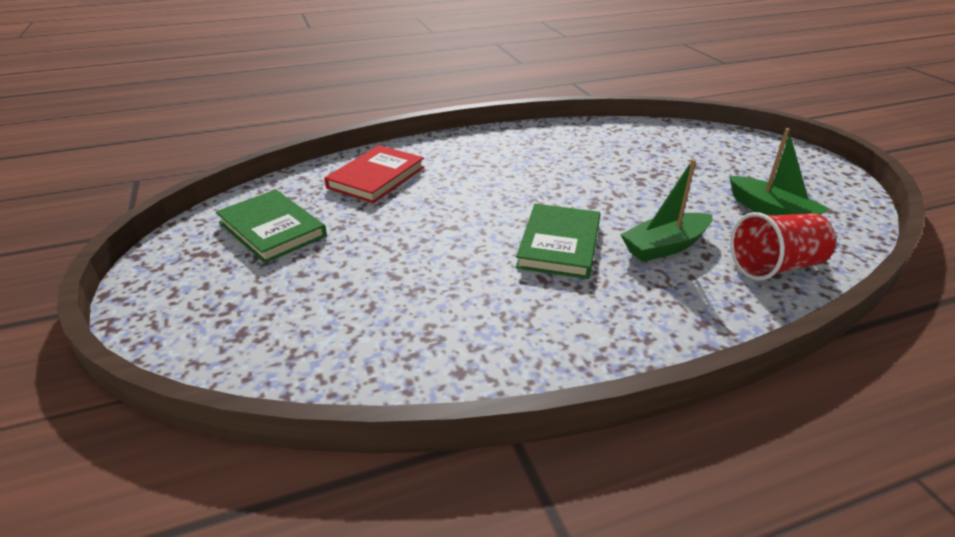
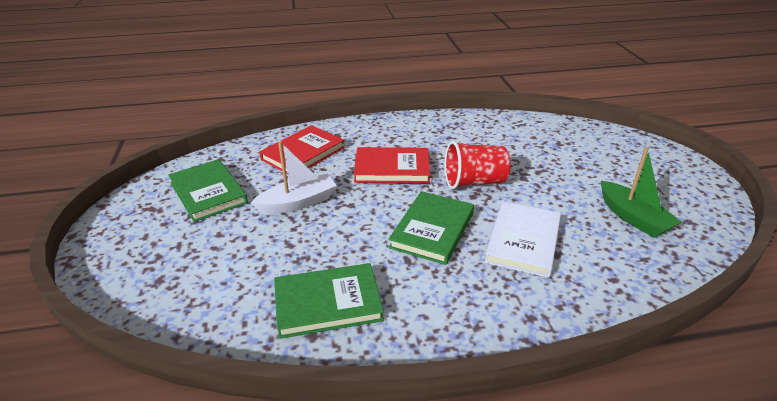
camera: 10 degrees right, 0 degrees up
(389, 230) = (298, 203): none -> white boat
(465, 335) = (328, 303): none -> green book
(488, 185) = (392, 169): none -> red book
(665, 246) = (523, 241): green boat -> white book
(775, 267) = (615, 271): red cup -> red cup (474, 182)

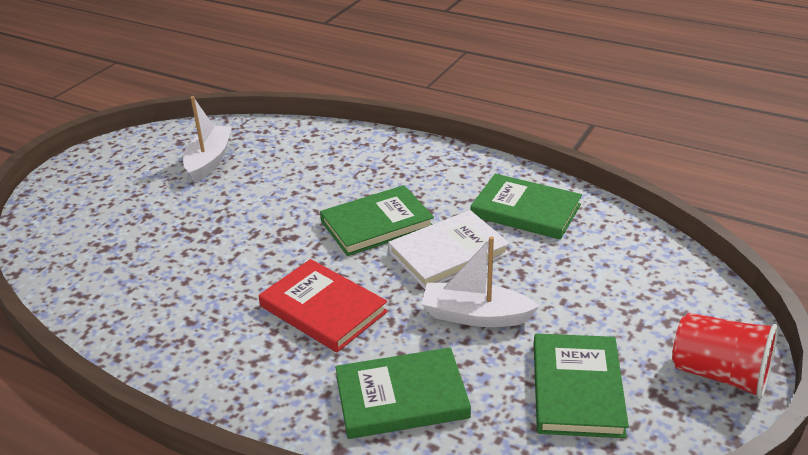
camera: 140 degrees left, 0 degrees up
(303, 153) = (401, 397): red book -> green book
(474, 182) = (268, 249): red cup -> red cup (719, 374)
(523, 241) = (320, 184): white book -> white book (448, 253)
(633, 218) = (209, 161): green boat -> white boat

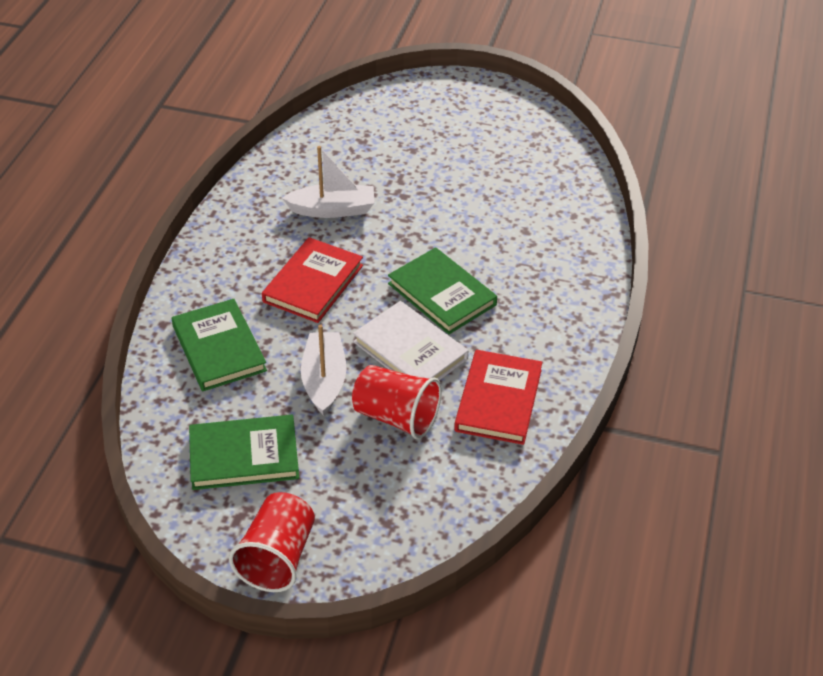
camera: 75 degrees right, 10 degrees up
(209, 161) = (510, 161): white boat -> white boat (332, 210)
(525, 210) = (498, 400): green book -> red book
(536, 272) = (396, 417): none -> red cup

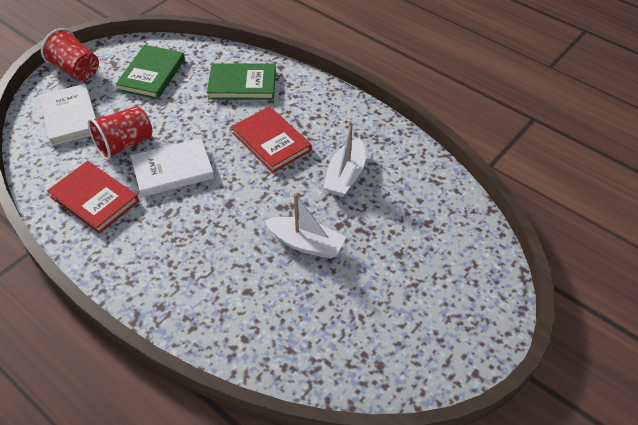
camera: 115 degrees right, 5 degrees up
(324, 380) = (180, 122): white boat -> white boat (306, 244)
(380, 504) = (70, 117): none -> white book
(442, 294) = (213, 207): green book -> none

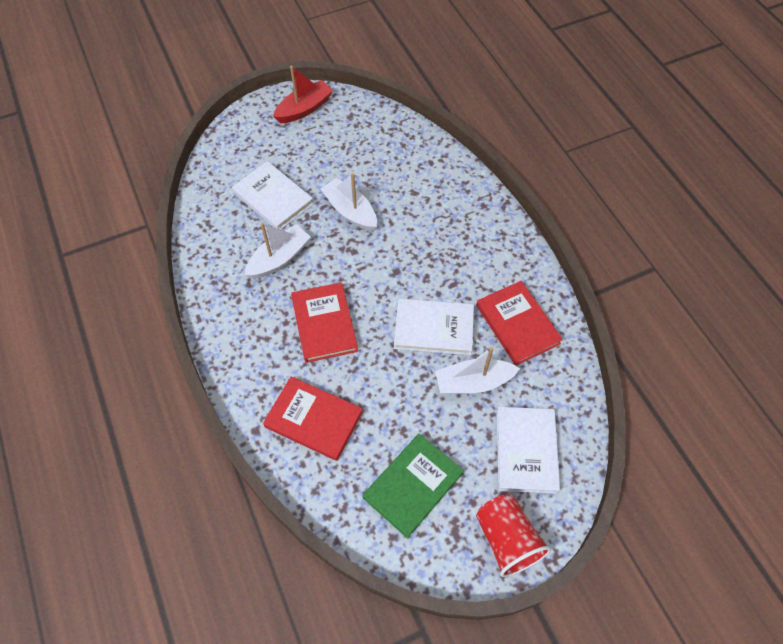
camera: 155 degrees left, 10 degrees up
(125, 144) = (473, 382): red cup -> white boat
(242, 84) = (313, 419): green book -> red book
(393, 227) = (273, 198): none -> white book
(443, 351) = (304, 109): none -> red boat

